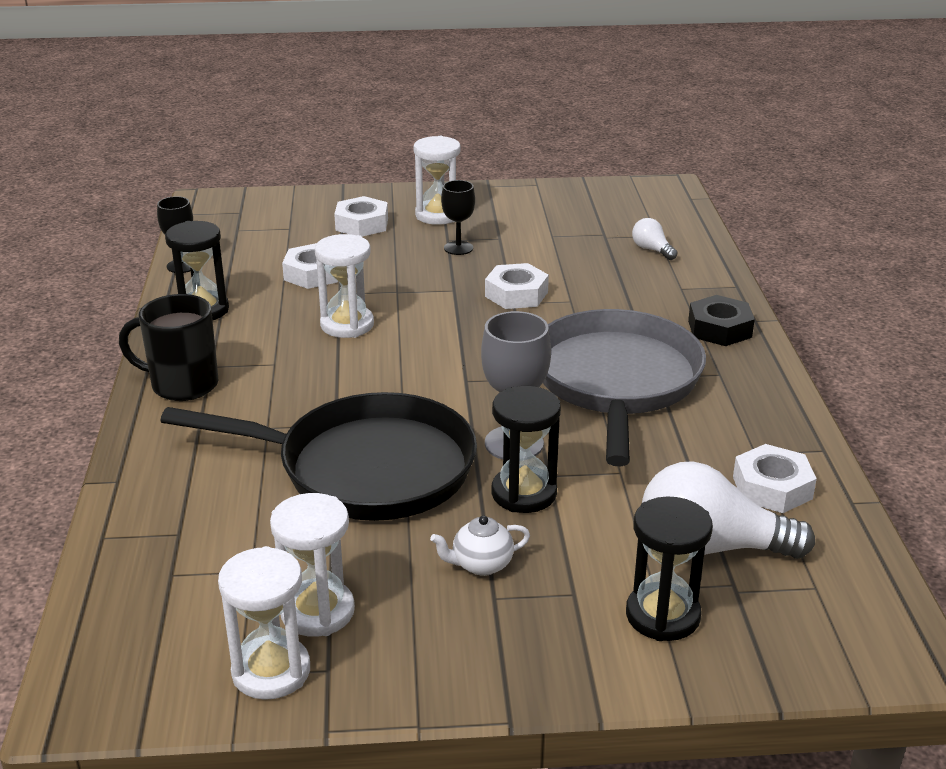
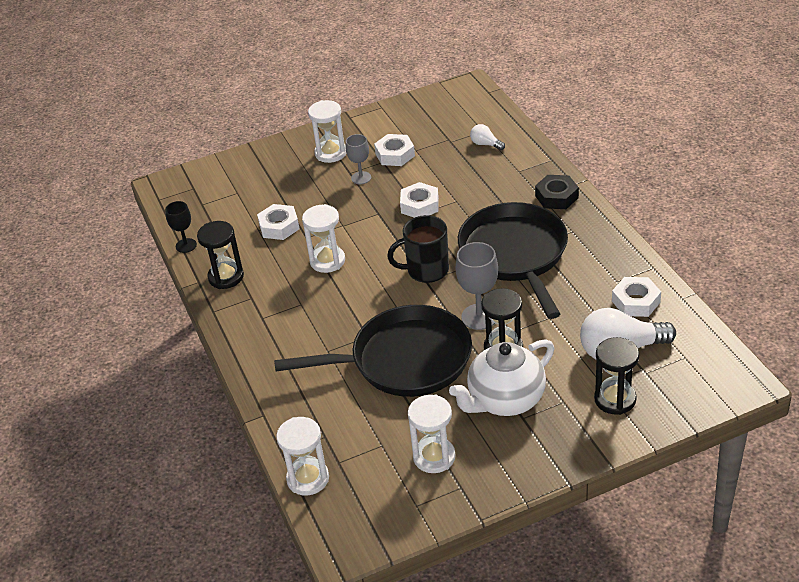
camera: 15 degrees left, 10 degrees up
(182, 385) = (254, 337): black mug -> black mug (426, 271)
(271, 671) = (432, 498): white hourglass -> white hourglass (308, 479)
(362, 224) = (284, 175): white nut -> white nut (395, 155)
(458, 248) = (361, 178): black goblet -> grey goblet
(481, 565) = (505, 400): white teapot -> white teapot, size x2.19
(616, 381) = (515, 255): grey pan -> black pan

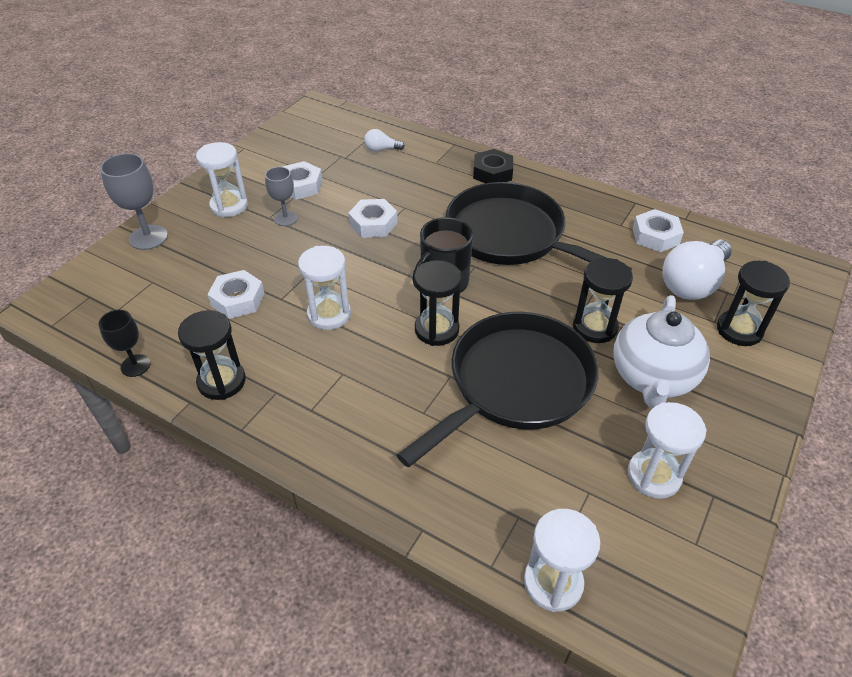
camera: 40 degrees left, 5 degrees up
(388, 301) = (436, 329): none -> black hourglass
(479, 317) = (540, 306): grey goblet -> grey goblet (148, 237)

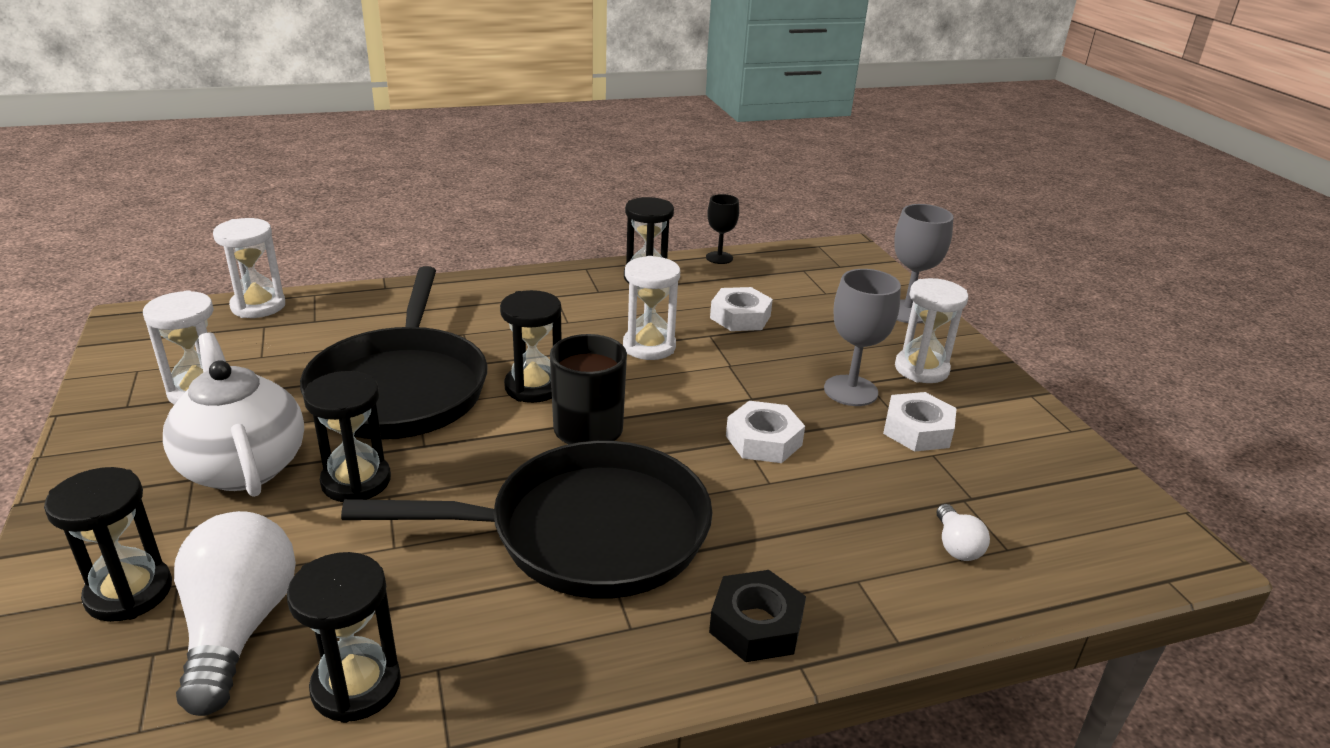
camera: 130 degrees right, 15 degrees down
(285, 218) = (850, 391): grey goblet -> grey goblet, size x1.56
(381, 149) = (956, 546): white light bulb -> white light bulb turned 135 degrees clockwise
(655, 236) = (356, 686): white nut -> black hourglass

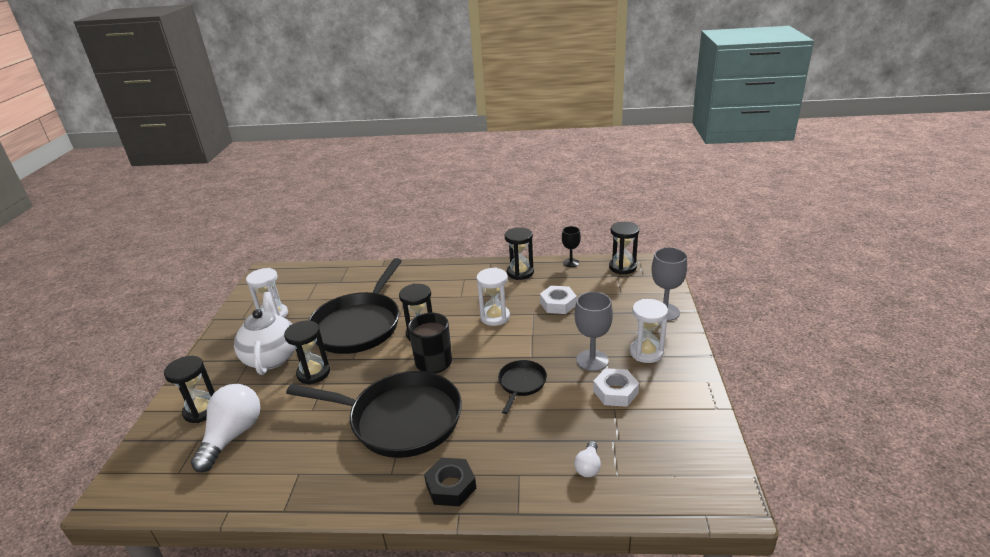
camera: 25 degrees right, 0 degrees up
(258, 306) = (320, 271): white hourglass -> none
(356, 686) = (263, 473): black hourglass -> black hourglass (622, 267)
(763, 440) = (521, 384): white nut -> black pan

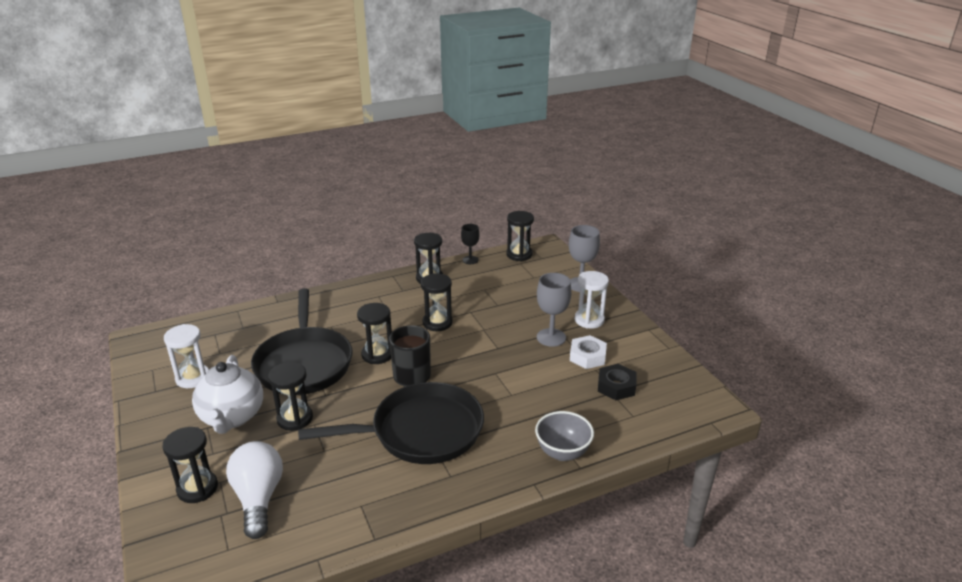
camera: 30 degrees left, 0 degrees up
(272, 357) = (232, 417): white teapot -> white teapot turned 150 degrees counterclockwise
(451, 486) = (511, 467): black nut -> black nut (616, 386)
(495, 317) = (437, 323): white hourglass -> black hourglass
(512, 489) = (562, 452): none -> grey bowl
(521, 384) = (506, 372): black pan -> none
(558, 304) = (486, 298): white nut -> none
(588, 466) = (607, 417): white light bulb -> none

